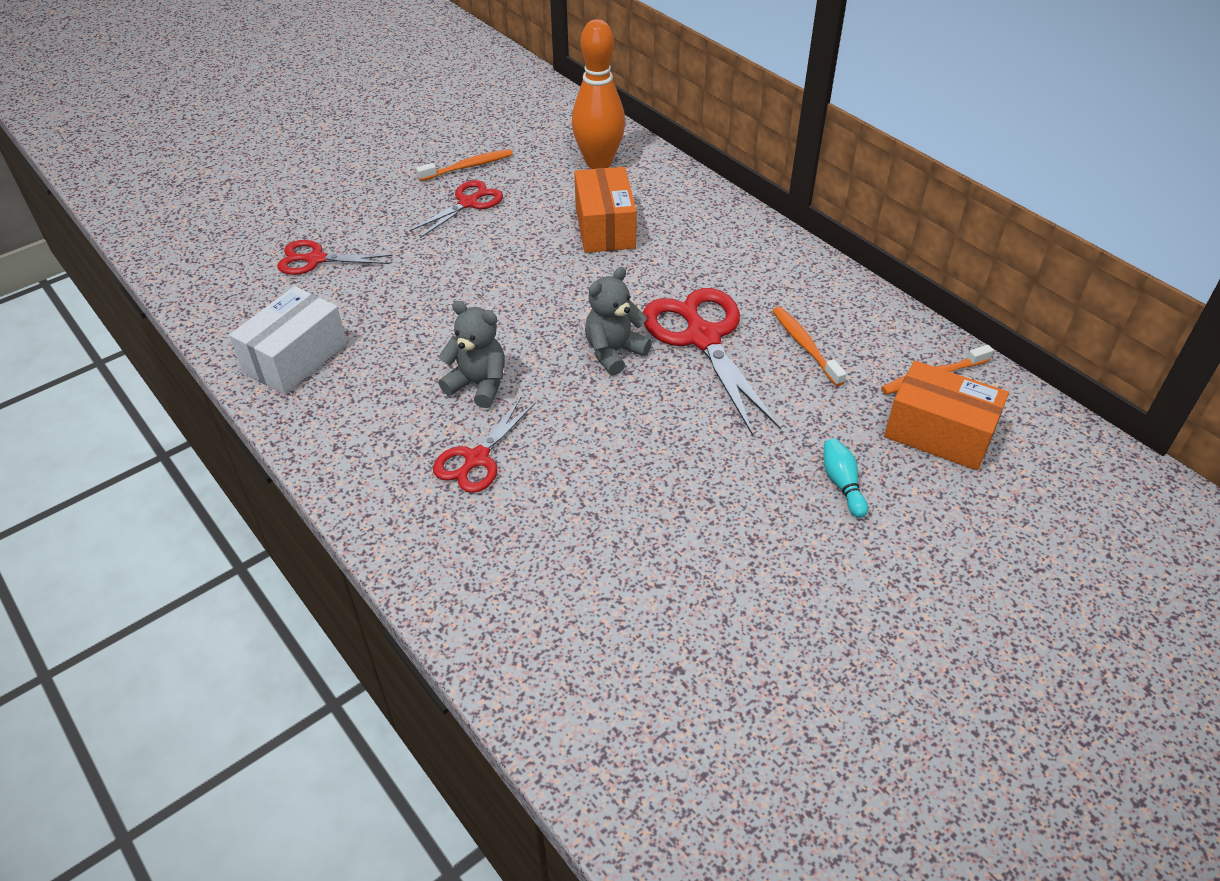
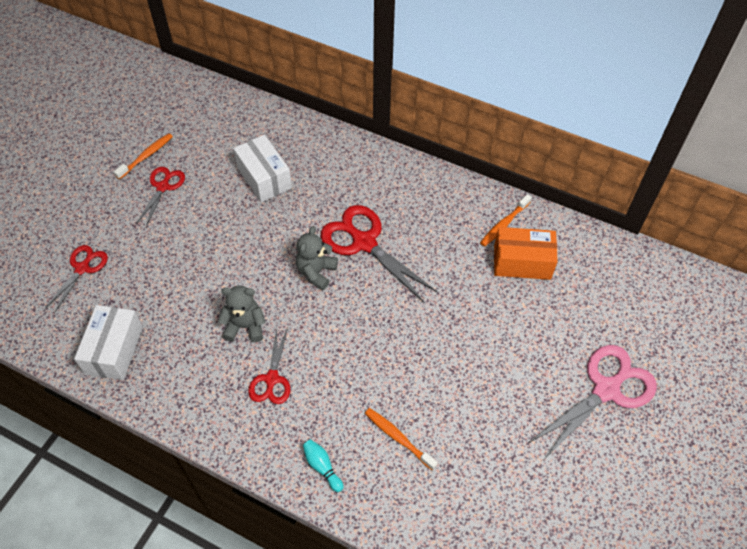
camera: 25 degrees left, 10 degrees up
(316, 259) = (82, 268): red scissors -> red scissors turned 135 degrees clockwise
(599, 163) = (234, 125): orange bowling pin -> none
(604, 227) = (264, 178): orange box -> white box
(805, 346) = (426, 227): orange toothbrush -> orange toothbrush (398, 438)
(842, 484) = (485, 315): turquoise bowling pin -> turquoise bowling pin (322, 467)
(1006, 658) = (606, 390): none -> pink scissors

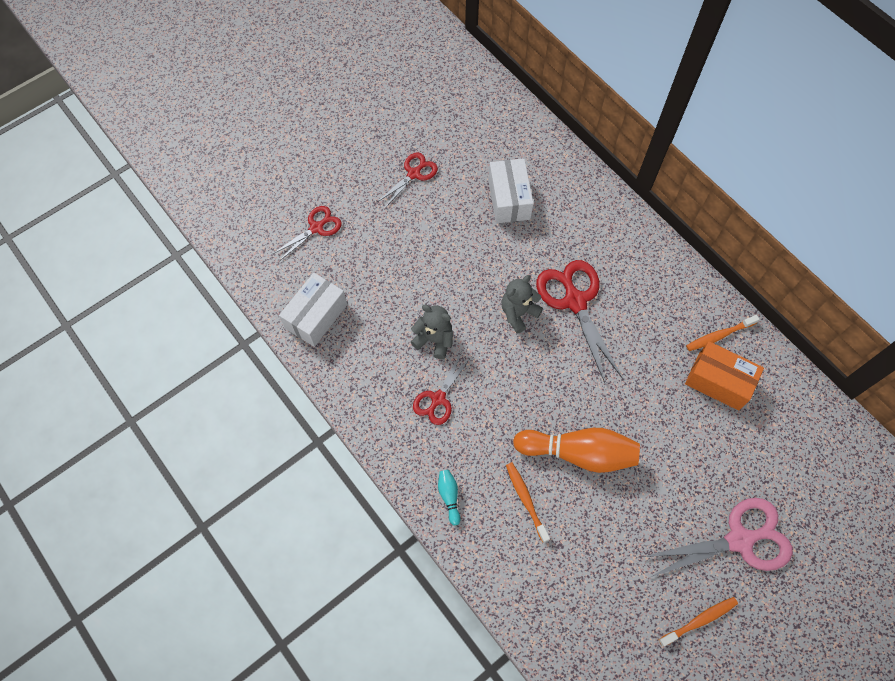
camera: 25 degrees right, 10 degrees up
(146, 156) = (410, 136): orange toothbrush -> orange toothbrush (699, 620)
(428, 374) = (578, 453): none -> orange bowling pin

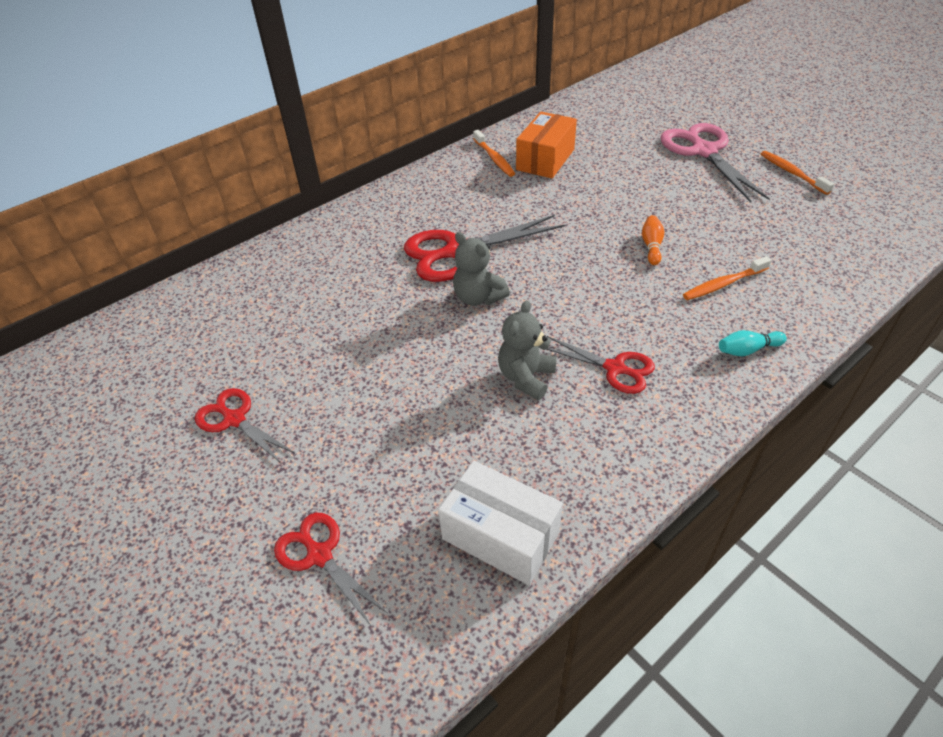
camera: 90 degrees left, 20 degrees down
(509, 199) = (302, 312): white box -> none
(578, 453) = (651, 246): orange bowling pin -> orange bowling pin, size x0.44

